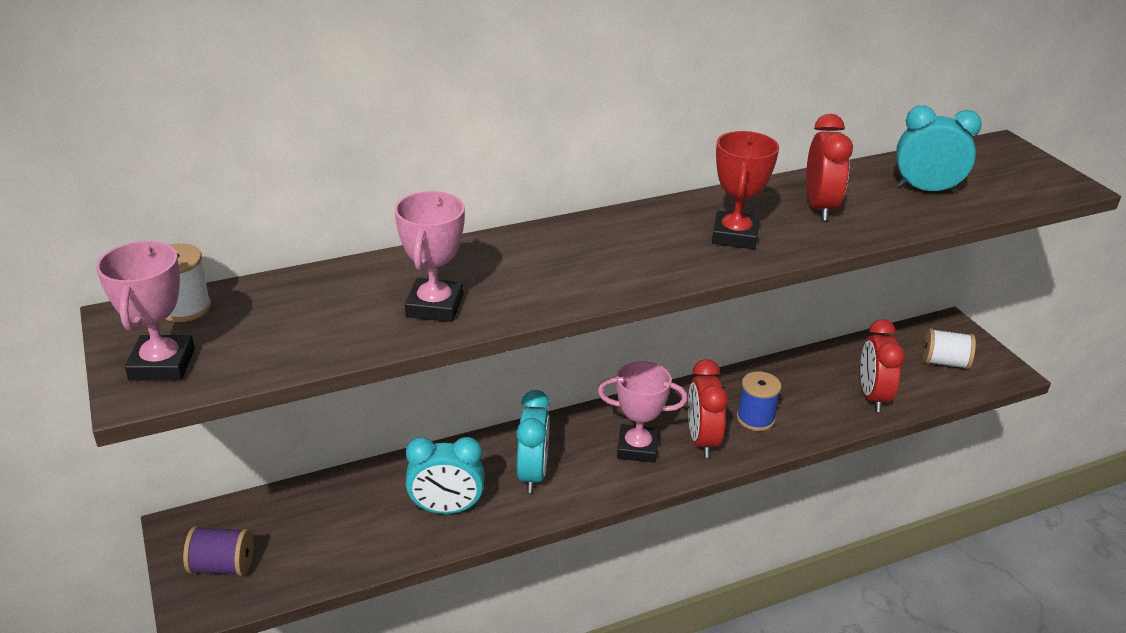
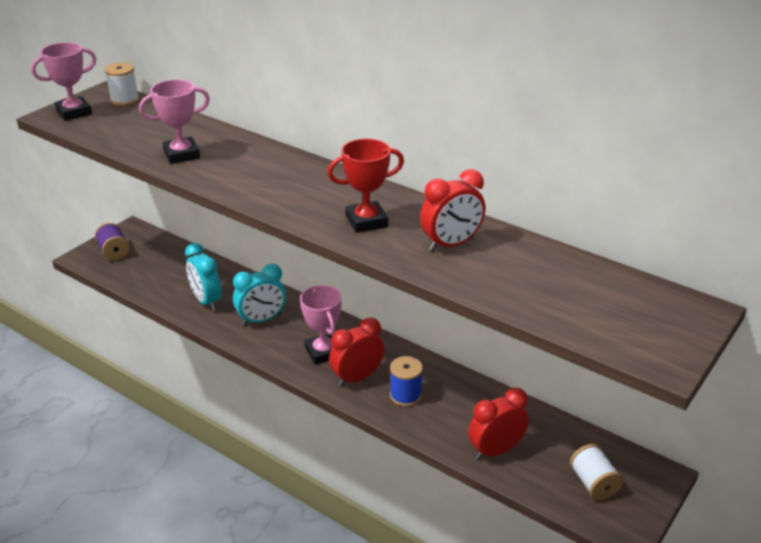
camera: 60 degrees right, 0 degrees up
(926, 190) = (546, 285): turquoise clock -> none

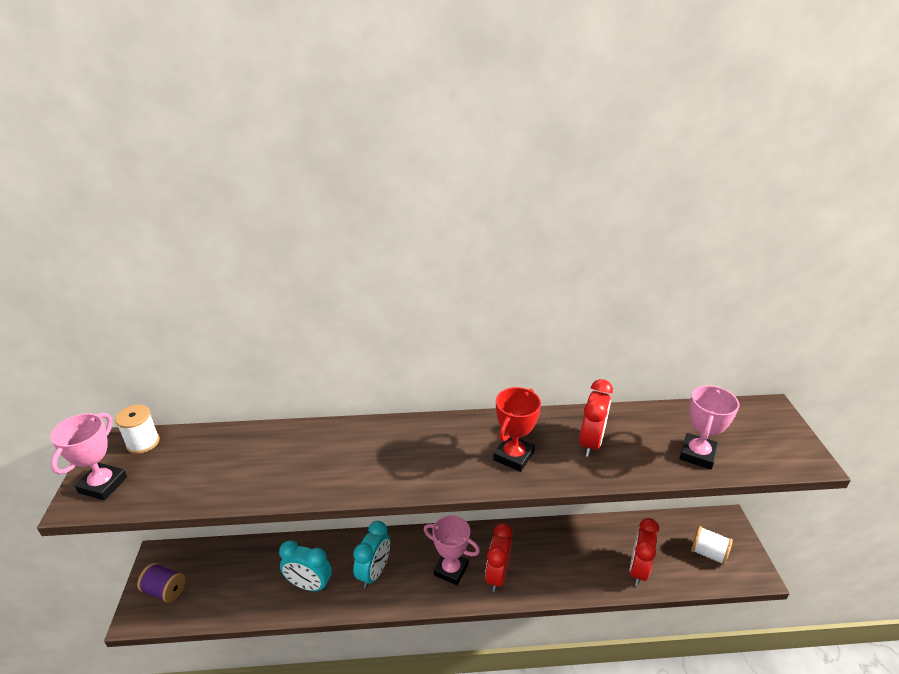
camera: 40 degrees left, 0 degrees up
(181, 154) = (281, 475): pink trophy -> pink trophy (697, 454)
(405, 395) = (543, 567): blue spool -> none

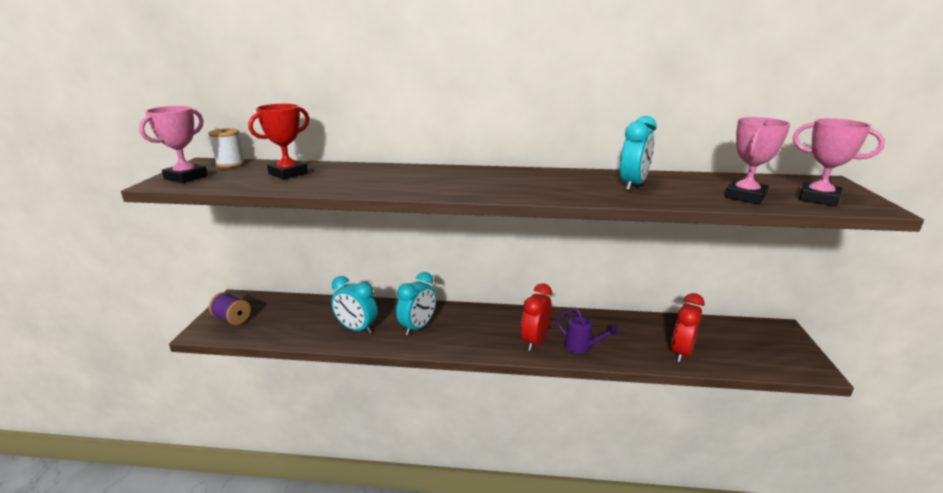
camera: 10 degrees right, 10 degrees down
(451, 570) = (490, 333): pink trophy -> pink trophy (818, 199)
(513, 456) = (553, 187): red trophy -> red trophy (288, 173)
(544, 577) = (581, 347): none -> purple watering can
(591, 442) = (633, 185): red clock -> turquoise clock
(708, 553) = (759, 349): white spool -> none

